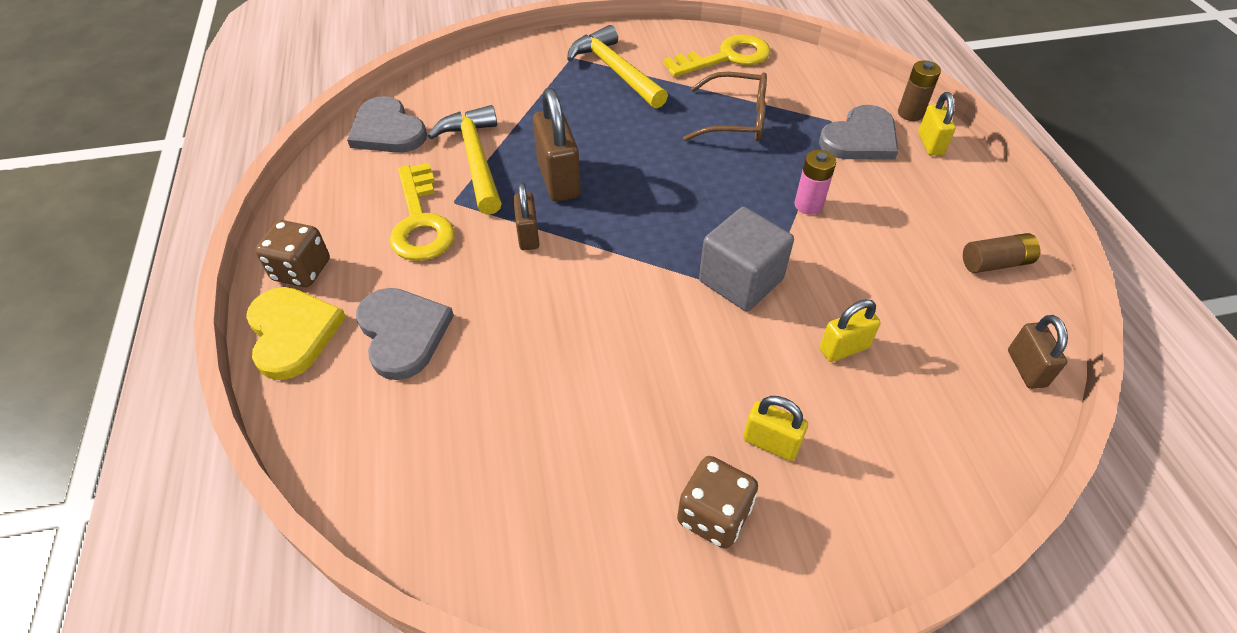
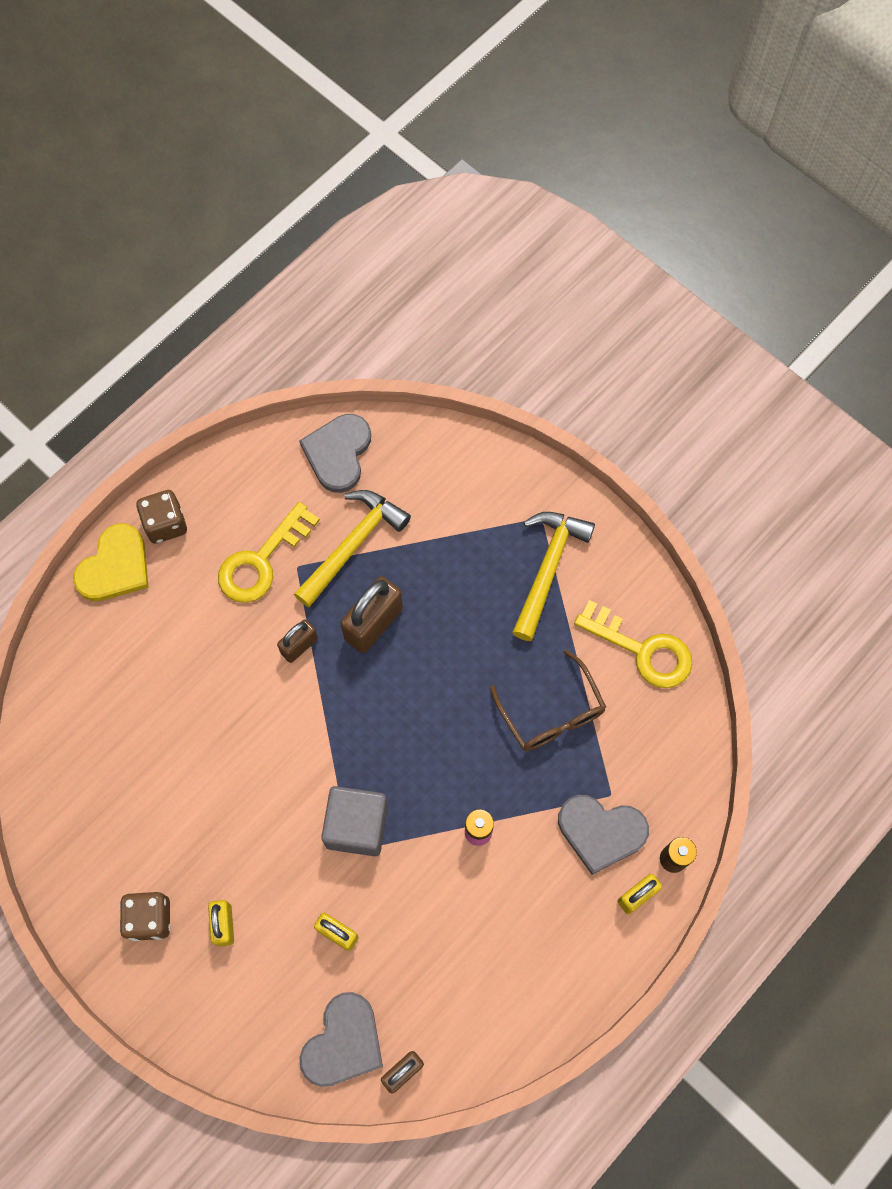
camera: 55 degrees right, 20 degrees up
(403, 333) = (159, 634): grey heart -> grey heart (343, 1042)
(995, 263) = (507, 1010): brown battery -> none

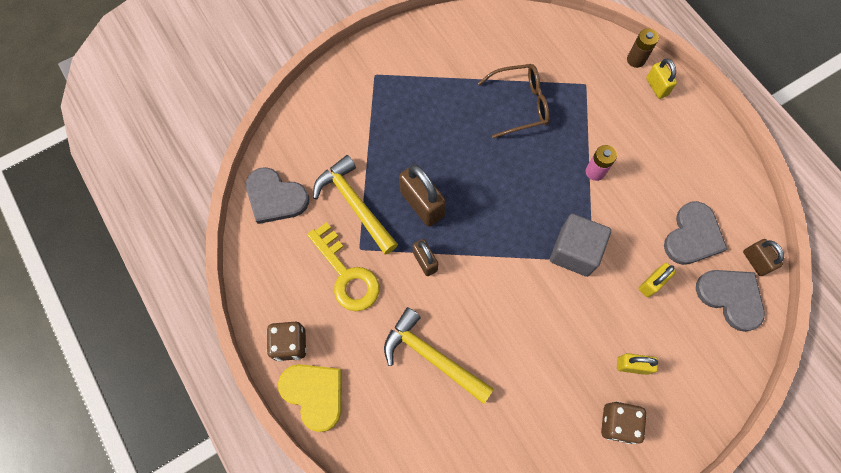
camera: 75 degrees left, 0 degrees up
(548, 568) = (414, 79): yellow hammer -> yellow hammer (431, 356)
(601, 832) = (610, 96): grey heart -> grey heart (692, 236)
(642, 650) = (489, 39): yellow key -> none

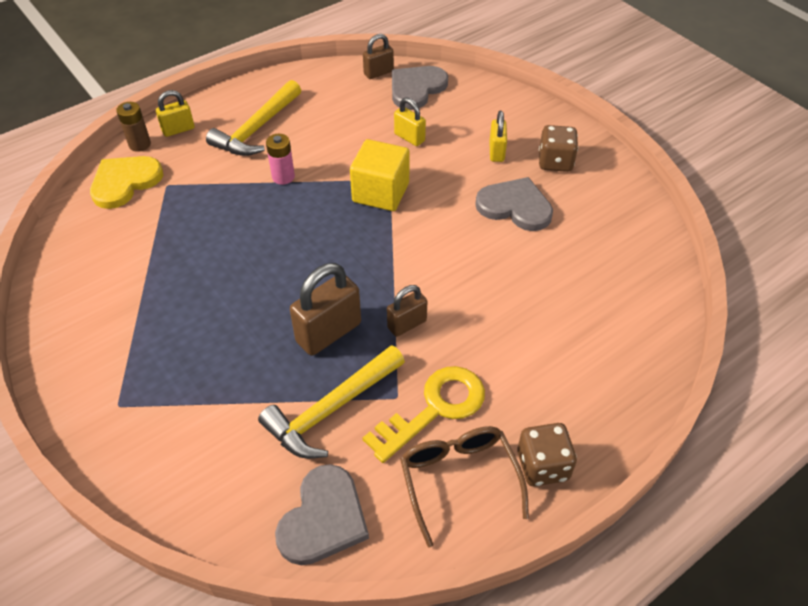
camera: 95 degrees left, 20 degrees down
(314, 394) = (600, 427): yellow heart -> yellow heart (125, 182)
(431, 356) = (524, 310): yellow hammer -> yellow hammer (257, 129)
(520, 104) = (188, 241): brown glasses -> brown glasses (458, 479)
(574, 252) = (380, 192): grey cube -> yellow cube
(692, 236) = (355, 109): grey heart -> grey heart (515, 206)

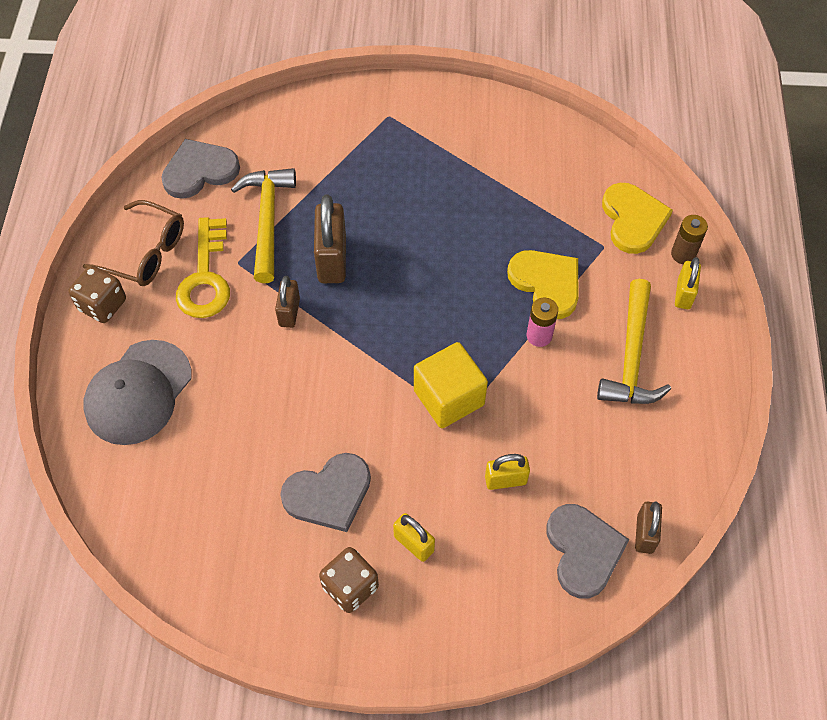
camera: 130 degrees right, 10 degrees up
(231, 196) = (546, 283): none -> yellow heart
(257, 129) = (632, 357): yellow hammer -> yellow hammer turned 150 degrees counterclockwise
(323, 518) = (199, 171): grey heart -> grey heart turned 90 degrees clockwise
(579, 367) = (138, 392): none -> grey cap

